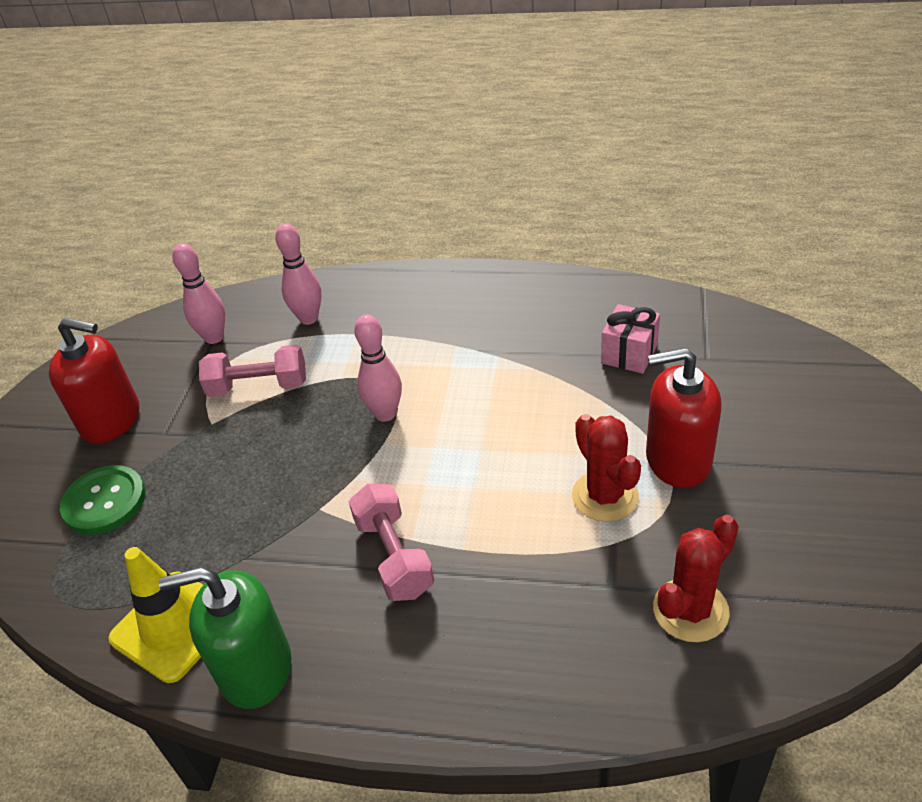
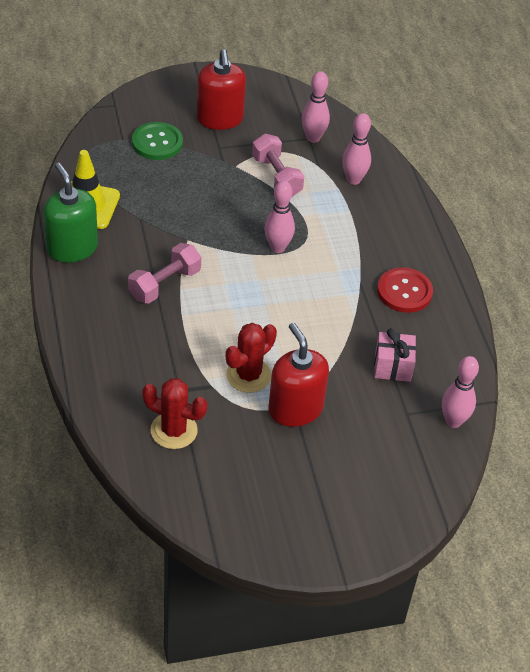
camera: 60 degrees right, 5 degrees up
(512, 317) = (404, 291): none -> red button
(726, 324) = (453, 421): none -> pink bowling pin

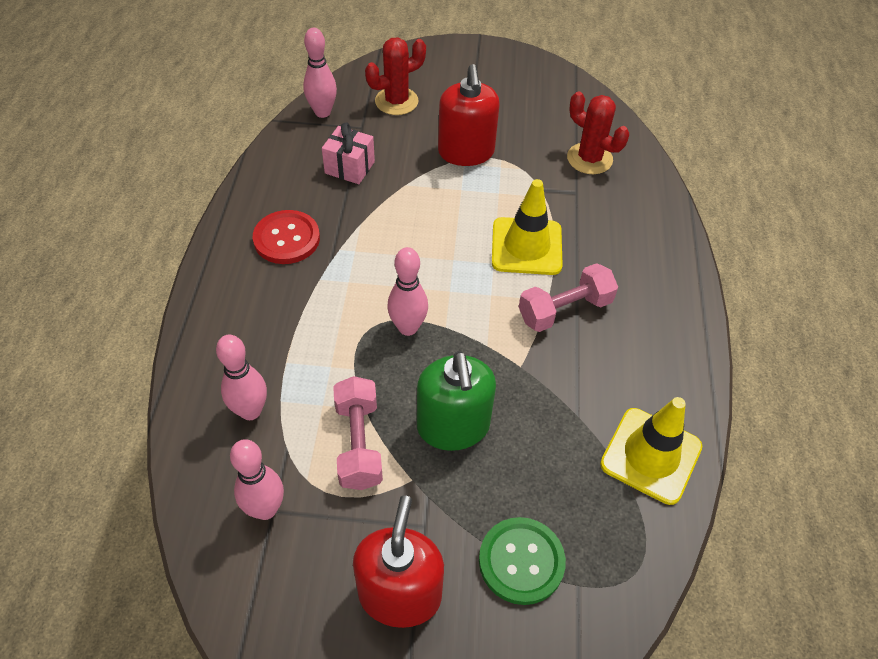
camera: 160 degrees left, 5 degrees up
(72, 248) = (676, 388): green soap dispenser -> green soap dispenser (453, 426)
(209, 328) = (526, 246): none -> yellow traffic cone
(248, 375) = (500, 190): red cactus -> red cactus (396, 101)

